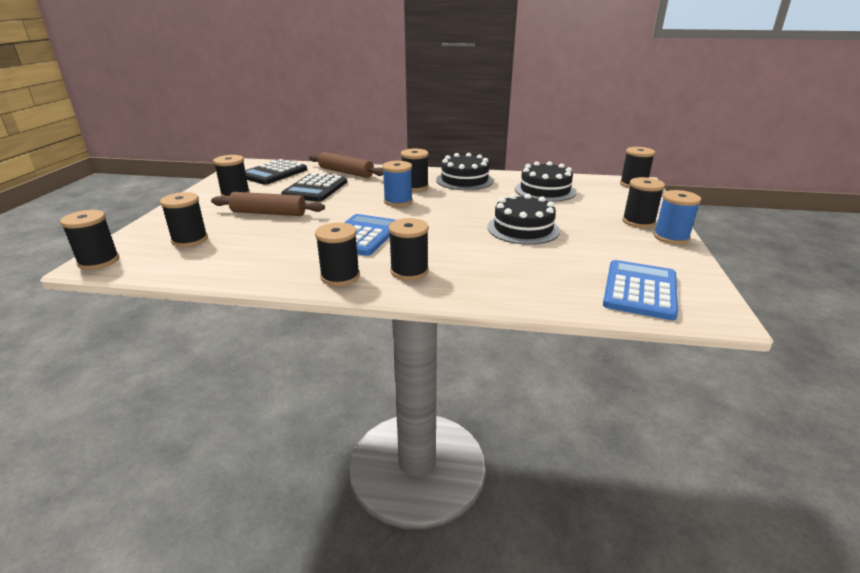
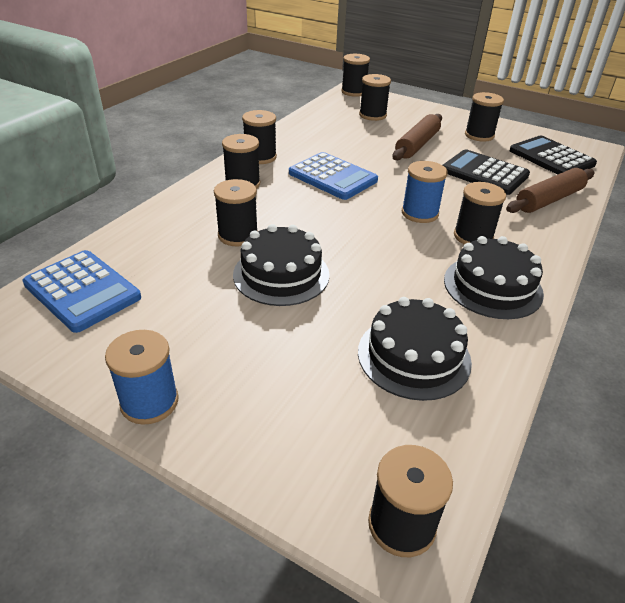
camera: 110 degrees right, 10 degrees up
(638, 222) = (223, 399): black spool -> black spool (238, 235)

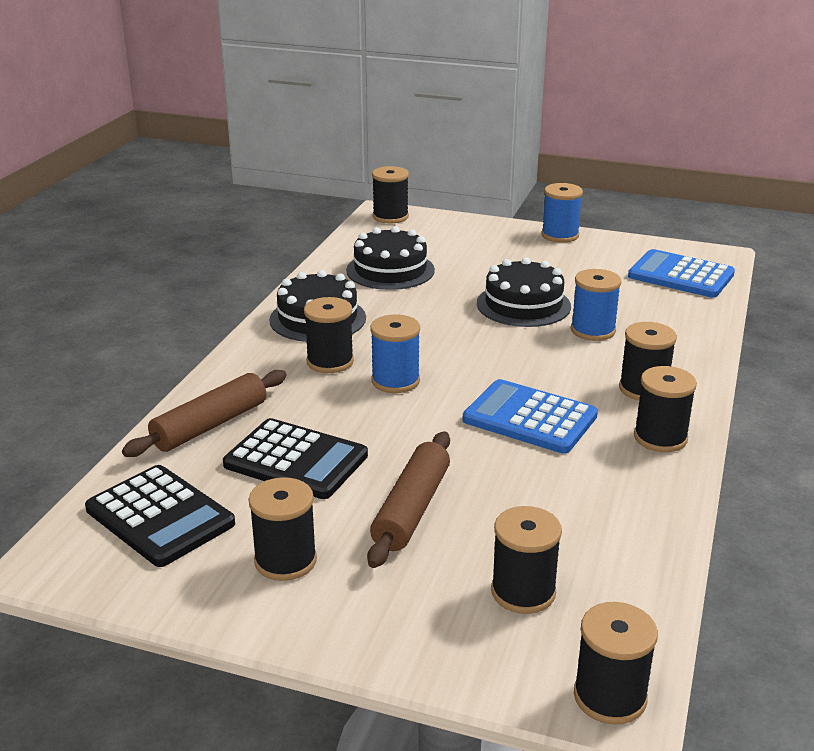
camera: 170 degrees right, 10 degrees down
(238, 235) = (593, 330): black spool -> blue spool

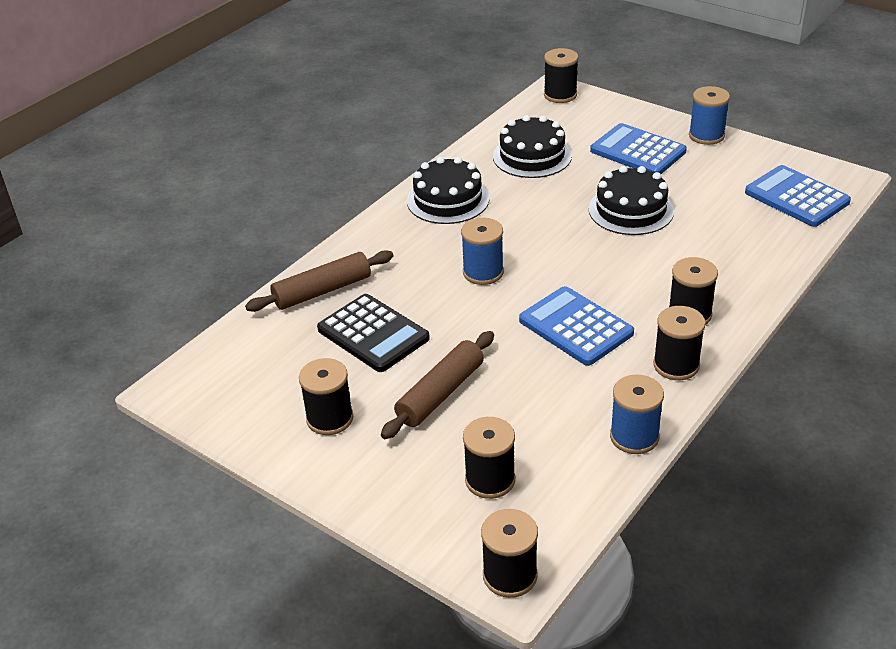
camera: 20 degrees right, 10 degrees up
(160, 516) = (257, 365): black calculator -> none
(330, 362) = (439, 245): black spool -> none
(499, 255) = (638, 151): none -> blue calculator
(593, 330) = (678, 247): blue spool -> blue spool (634, 437)

